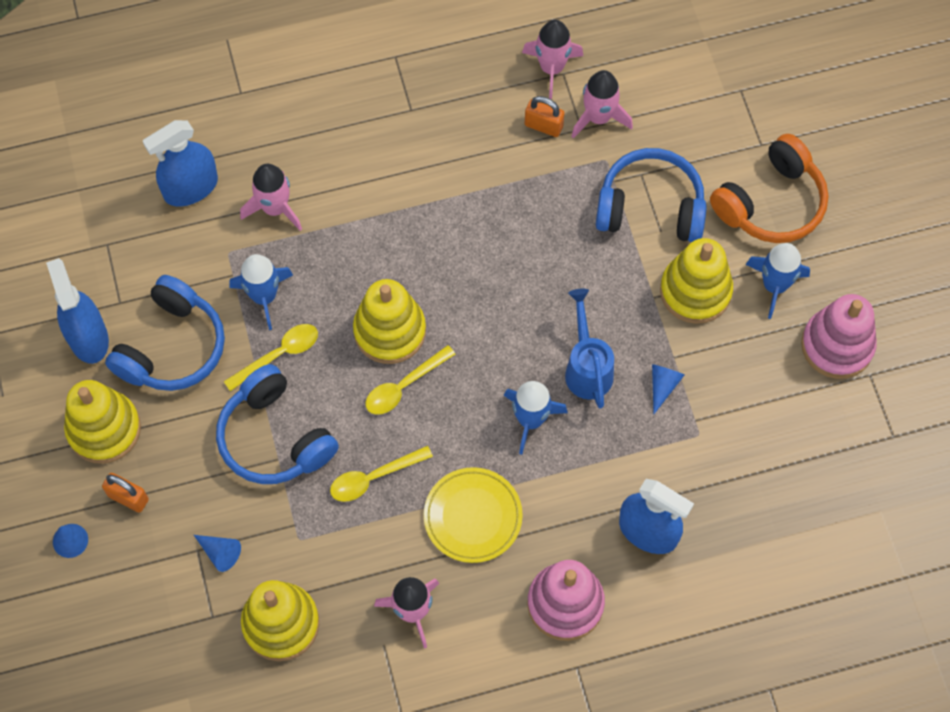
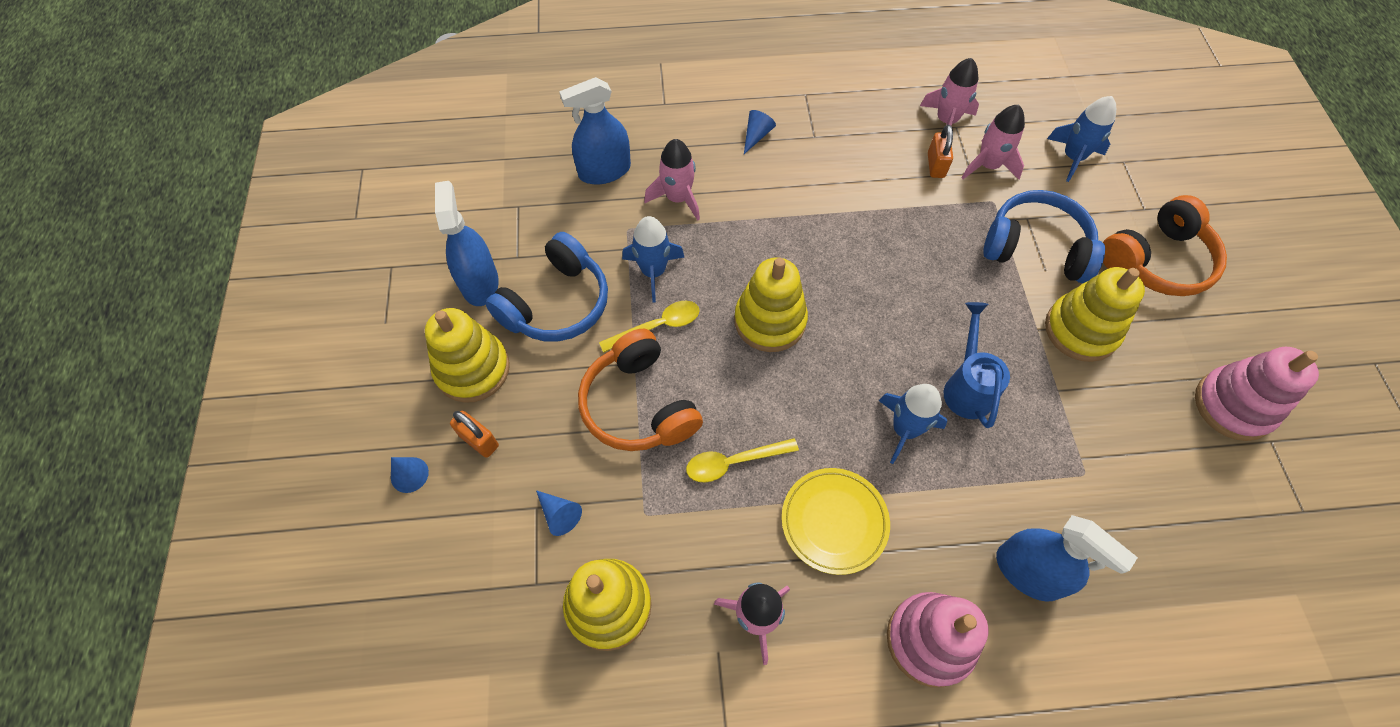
camera: 10 degrees right, 5 degrees down
(274, 437) = (639, 405): blue headphones -> orange headphones
(404, 386) = (777, 375): yellow spoon -> none
(543, 126) = (936, 165): orange padlock -> orange padlock turned 60 degrees clockwise
(663, 385) = (1046, 417): blue cone -> blue cone (756, 135)
(775, 285) = (1163, 337): blue rocket -> blue rocket (1073, 157)

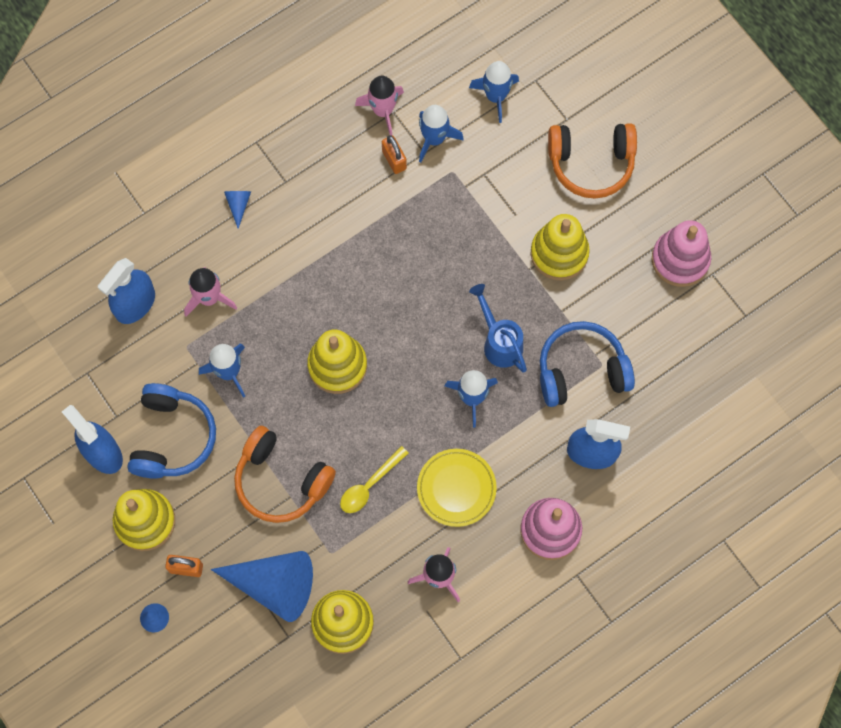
camera: 30 degrees left, 10 degrees up
(559, 514) = (274, 585): blue cone -> blue cone, size x2.43
(657, 326) = (258, 415): yellow spoon -> none
(988, 166) = (434, 139): pink rocket -> blue rocket
(1036, 248) = (501, 198): blue headphones -> blue headphones (581, 370)
(1157, 261) = (591, 163): orange headphones -> orange headphones turned 60 degrees clockwise

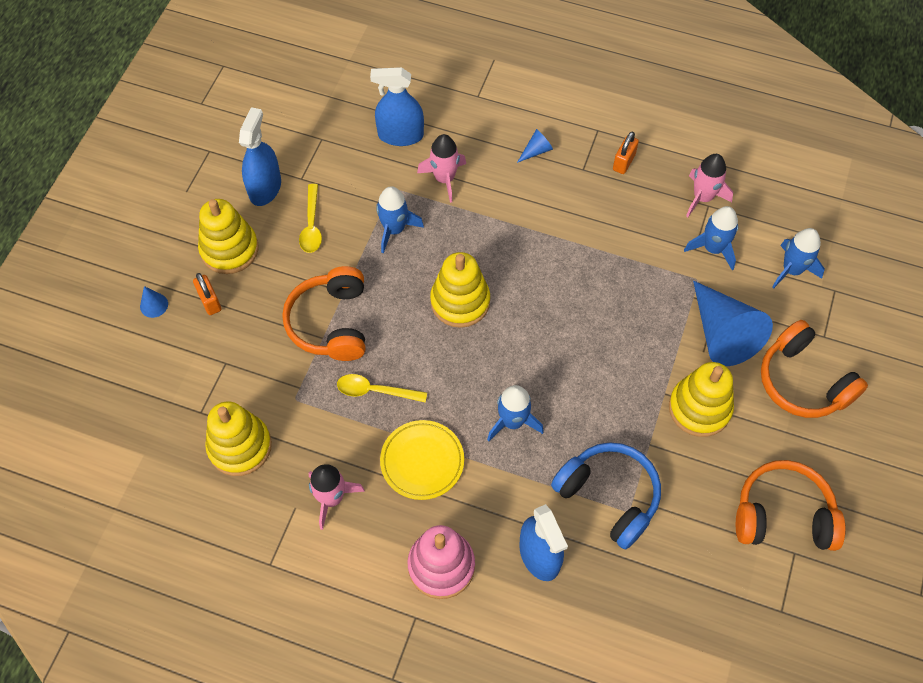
camera: 55 degrees right, 10 degrees down
(172, 437) = (311, 225): blue headphones -> yellow spoon
(274, 585) = (238, 374): blue cone -> blue cone (722, 333)
(394, 160) = (669, 231): orange padlock -> orange padlock (623, 162)
(499, 342) = (580, 411): blue watering can -> none
(680, 260) = (783, 515): pink stacking toy -> orange headphones

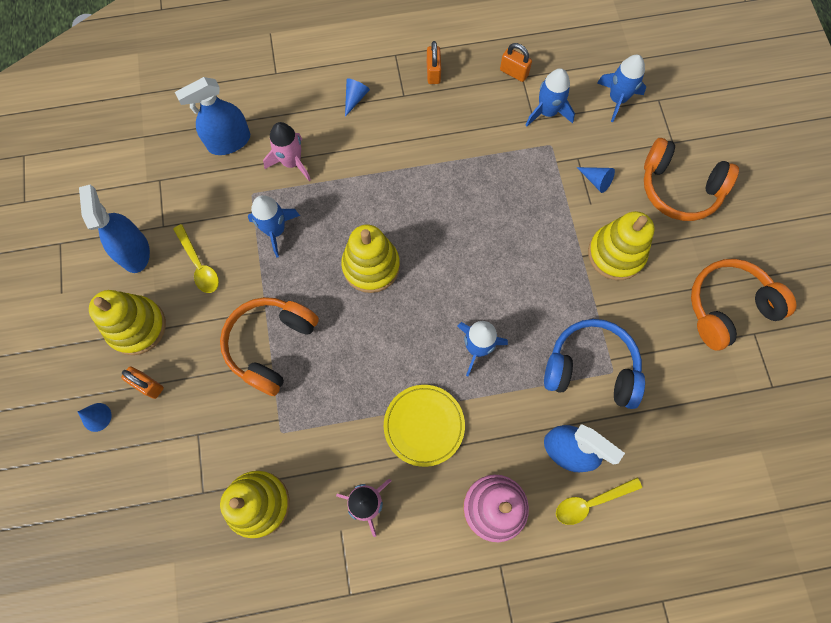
camera: 30 degrees left, 10 degrees up
(331, 323) = (271, 345): orange headphones -> orange headphones turned 60 degrees clockwise
(375, 391) = (346, 385): yellow spoon -> yellow spoon (591, 502)
(702, 198) = (514, 72): pink rocket -> orange padlock
(722, 333) = (596, 181): blue cone -> blue cone, size x0.41

